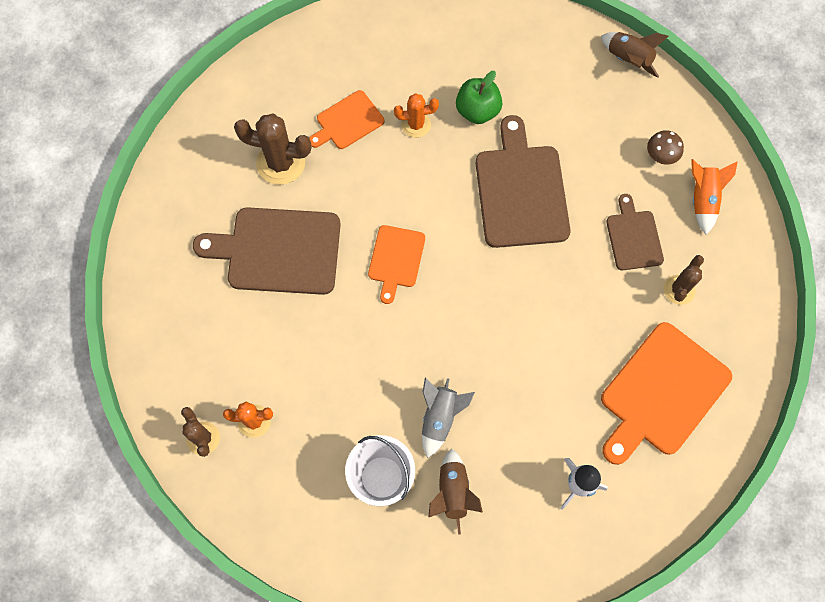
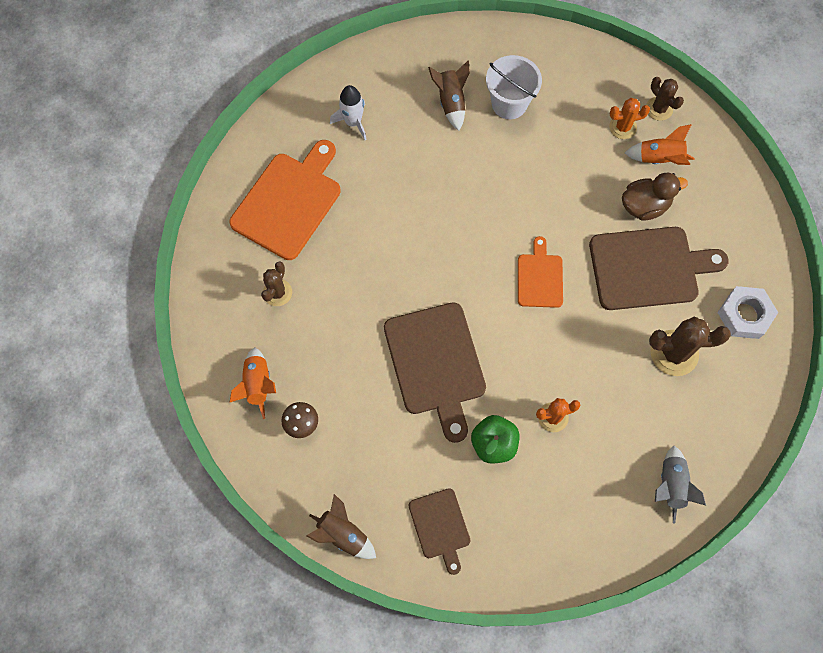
camera: 170 degrees right, 0 degrees up
(197, 187) = (744, 315): none -> white nut
(225, 373) = (659, 159): none -> orange rocket
(260, 320) = (644, 206): none -> brown duck
(347, 121) = (622, 408): orange cutting board -> none
(440, 418) = (472, 153): grey rocket -> grey rocket (670, 485)
(633, 237) = (322, 335): brown cutting board -> brown cutting board (440, 526)

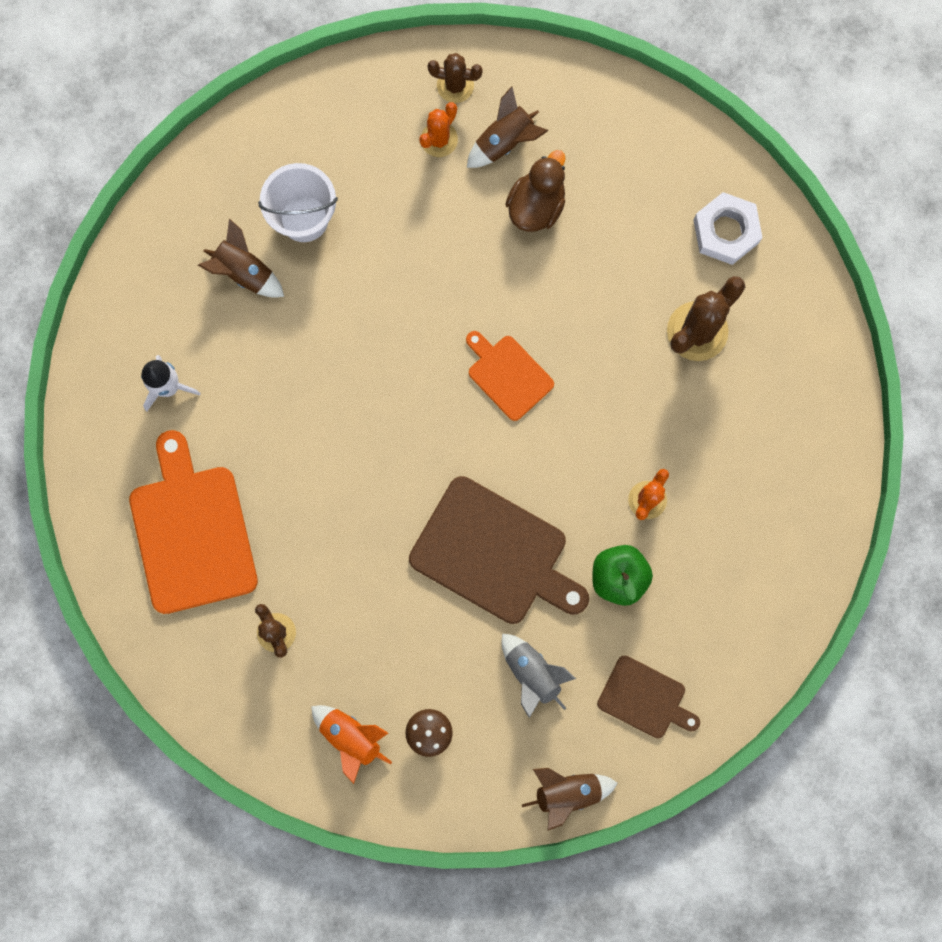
camera: 45 degrees left, 10 degrees up
(648, 268) = (598, 267): brown cutting board -> none
(659, 159) = (505, 142): orange rocket -> brown rocket
(670, 485) = (805, 461): grey rocket -> grey rocket (532, 673)

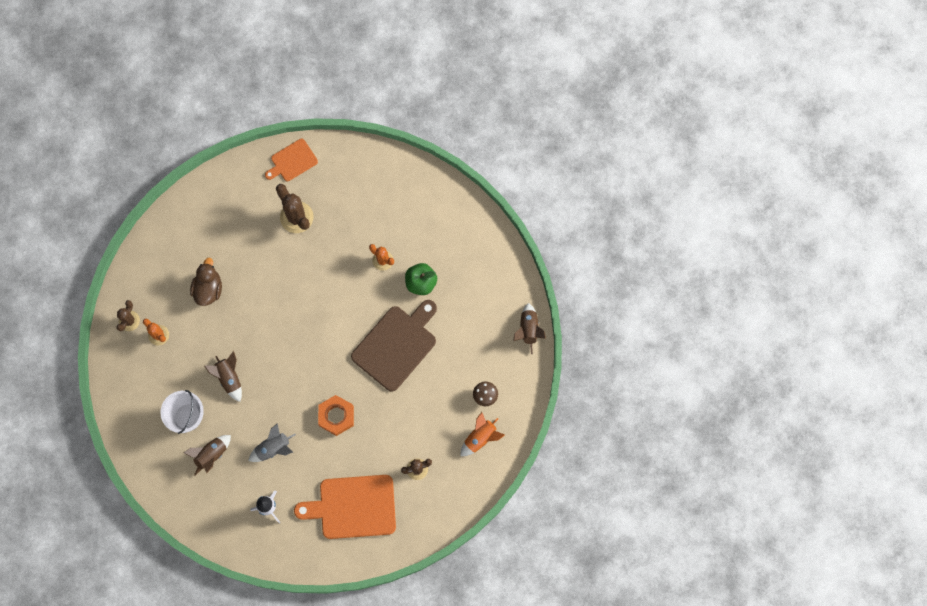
camera: 80 degrees left, 5 degrees down
(348, 471) = (336, 416): none -> orange nut
(505, 142) = (168, 299): brown rocket -> brown rocket (229, 378)
(508, 375) = (300, 321): orange cutting board -> orange cutting board (292, 161)
(532, 673) = (464, 337): grey rocket -> grey rocket (273, 448)
(536, 205) = (208, 289): brown duck -> brown duck turned 60 degrees clockwise
(645, 699) = (487, 281): brown cutting board -> none
(726, 231) = (244, 192): white nut -> none

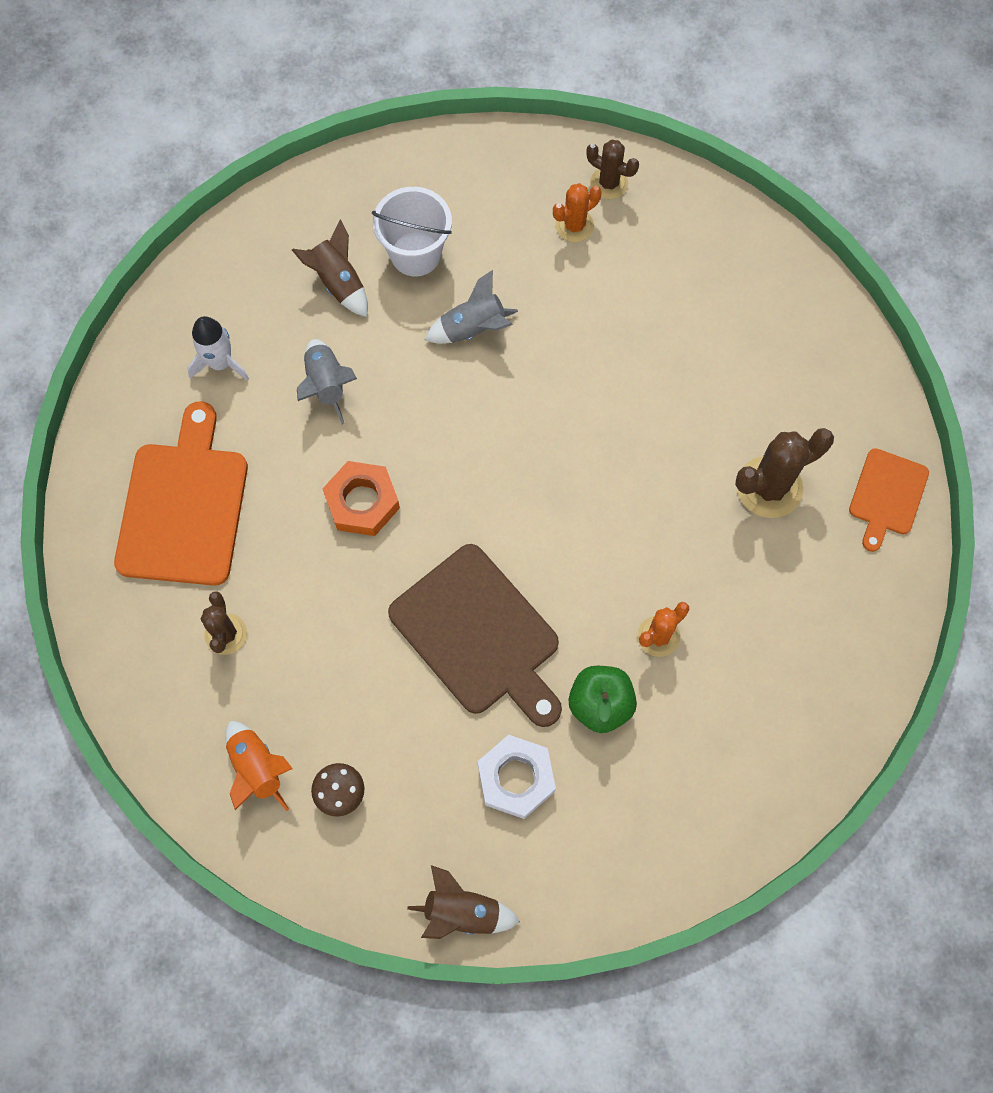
camera: 100 degrees right, 5 degrees down
(208, 289) = (648, 316): brown duck -> none
(229, 378) = (473, 329): brown rocket -> grey rocket
(292, 161) = (887, 495): orange cutting board -> orange cutting board turned 135 degrees counterclockwise
(463, 316) = (516, 778): none -> white nut

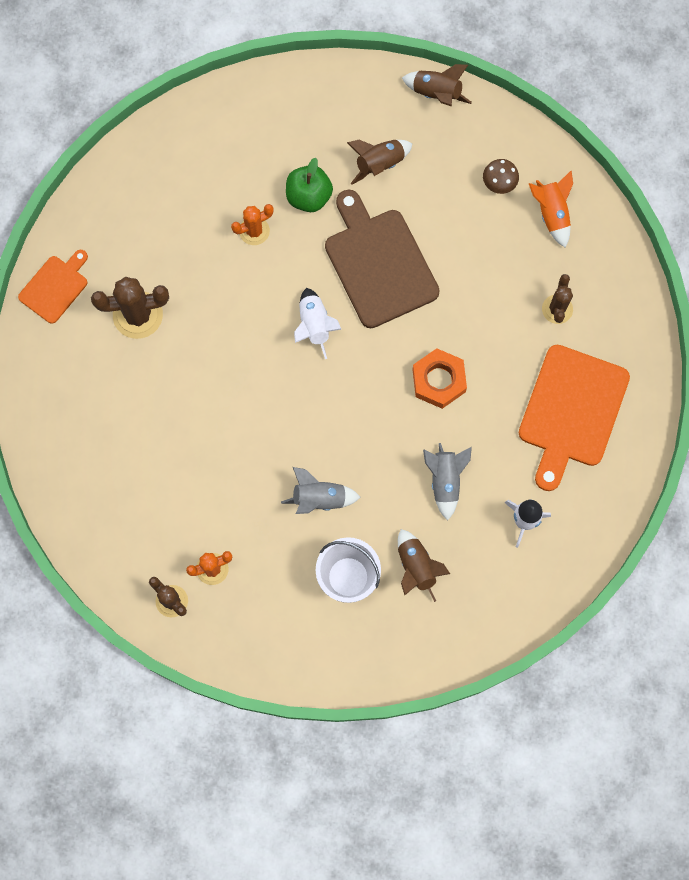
camera: 165 degrees left, 5 degrees up
(516, 778) = (379, 164): white nut -> brown rocket
(540, 531) = (314, 325): none -> white rocket

